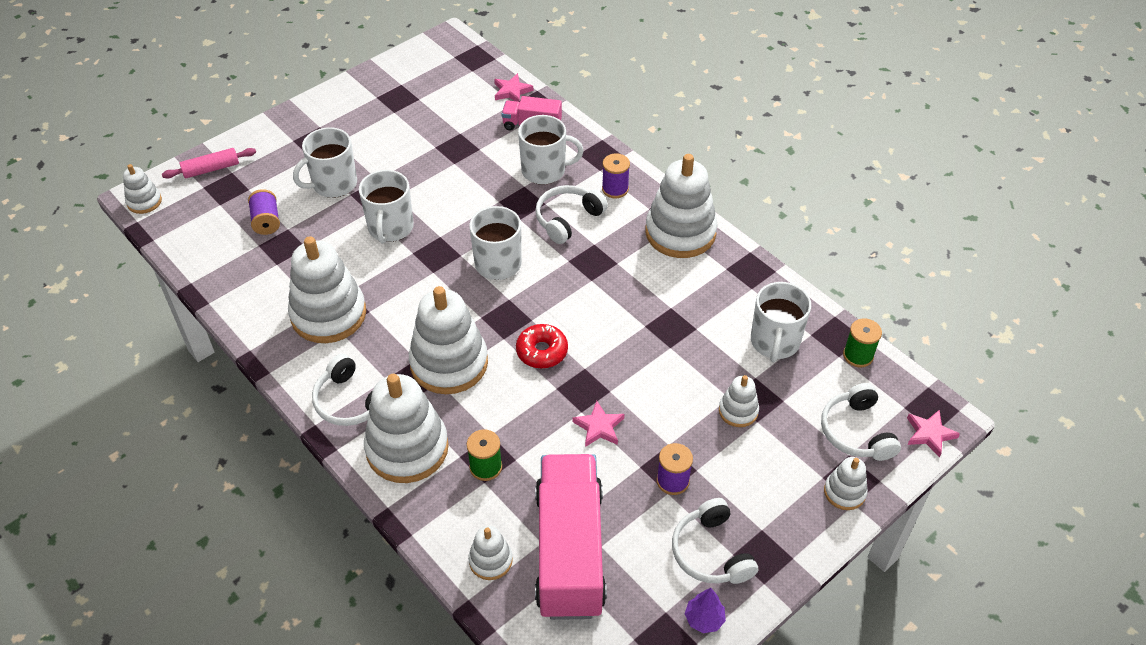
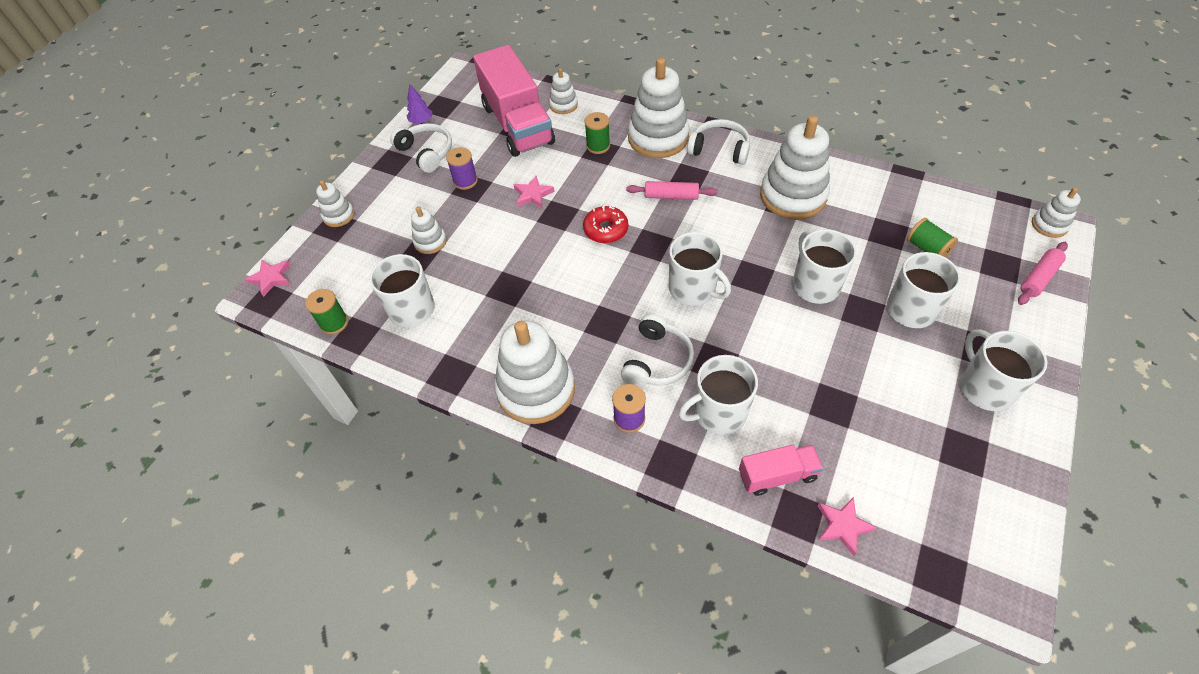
camera: 160 degrees right, 5 degrees up
(266, 221) = (927, 248): purple spool -> green spool
(342, 122) = (984, 387): none -> white mug
(449, 363) = (671, 196): white stacking toy -> pink rolling pin
(856, 432) = (332, 259): white headphones -> none

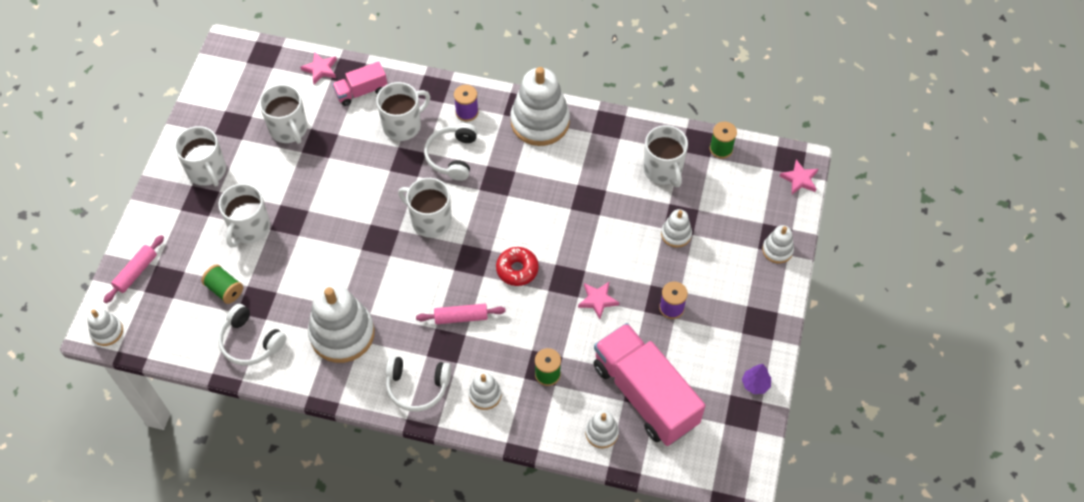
camera: 165 degrees right, 5 degrees up
(426, 153) = (728, 339): white headphones -> white headphones (250, 342)
(658, 138) = (485, 395): white stacking toy -> white stacking toy, size x0.49
(815, 285) = (327, 239): white mug -> white mug (289, 129)

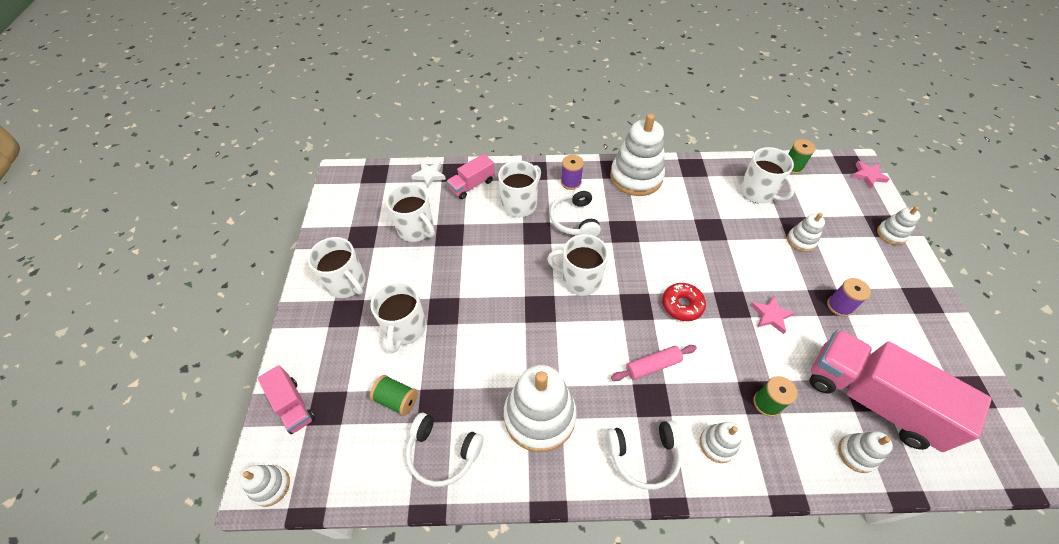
camera: 15 degrees left, 5 degrees down
(136, 272) = (293, 405): pink rolling pin -> pink truck
(320, 69) = (429, 175): pink star -> white star
(755, 384) = (961, 359): purple tree -> none

